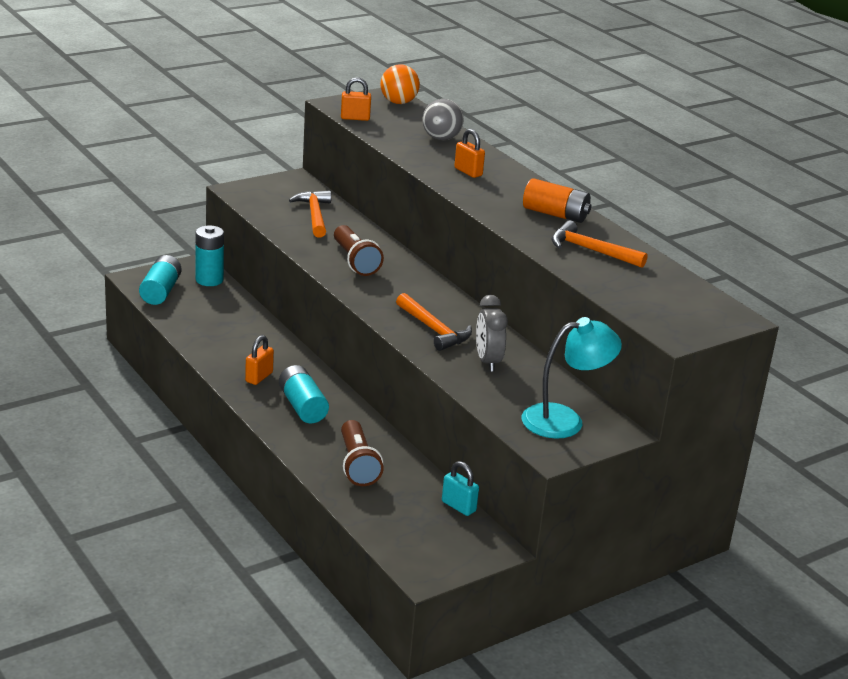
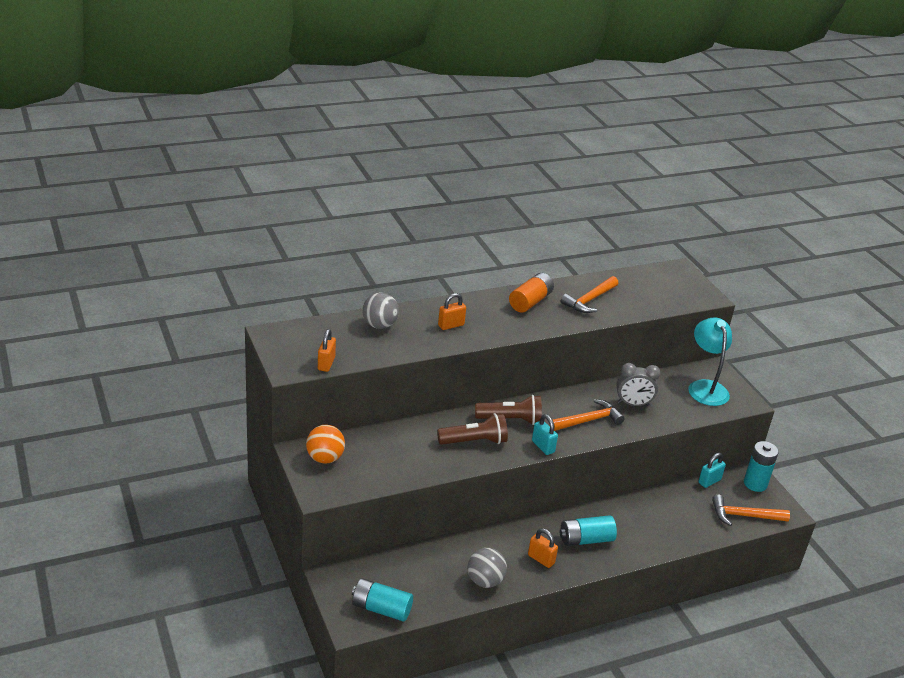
camera: 80 degrees left, 5 degrees up
(209, 280) = (363, 571): turquoise battery -> turquoise battery (755, 484)
(214, 344) = (485, 581): none -> grey ball
(314, 215) = (382, 451): orange hammer -> orange hammer (744, 516)
(357, 465) = (664, 522): brown flashlight -> brown flashlight (510, 420)
(366, 300) = (543, 446): none -> turquoise padlock
(398, 102) = (292, 333): orange ball -> orange ball (325, 458)

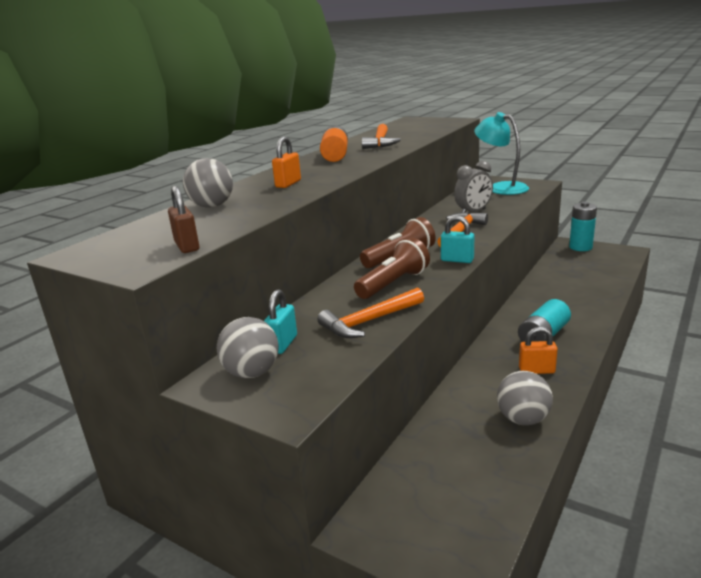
camera: 30 degrees left, 10 degrees down
(325, 458) = (252, 373): orange ball -> grey ball
(326, 364) = (187, 246): orange padlock -> brown padlock
(381, 609) = (468, 524): turquoise battery -> none
(709, 481) = (553, 259): turquoise padlock -> turquoise padlock (283, 344)
(744, 516) = (608, 265): orange hammer -> orange hammer (369, 321)

